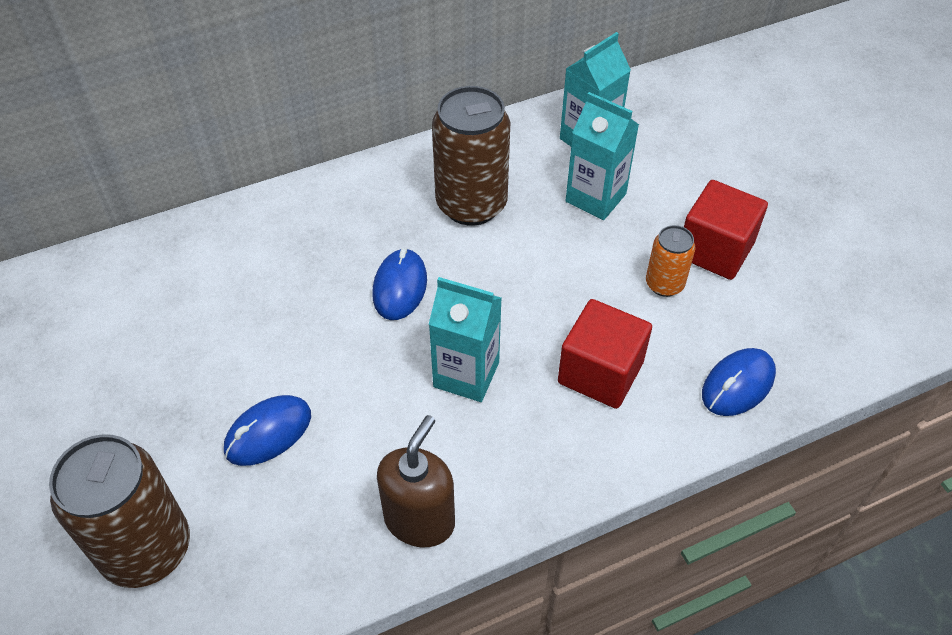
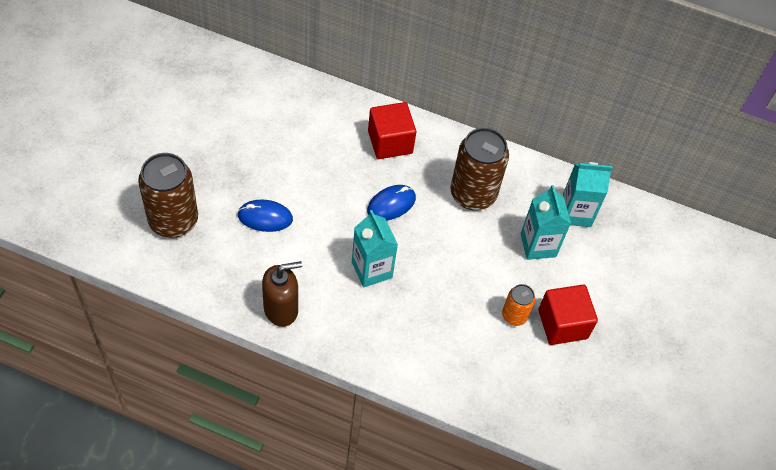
camera: 40 degrees right, 5 degrees up
(600, 372) = (430, 325): red cube -> red cube (390, 142)
(737, 385) = (485, 390): blue mouse -> none

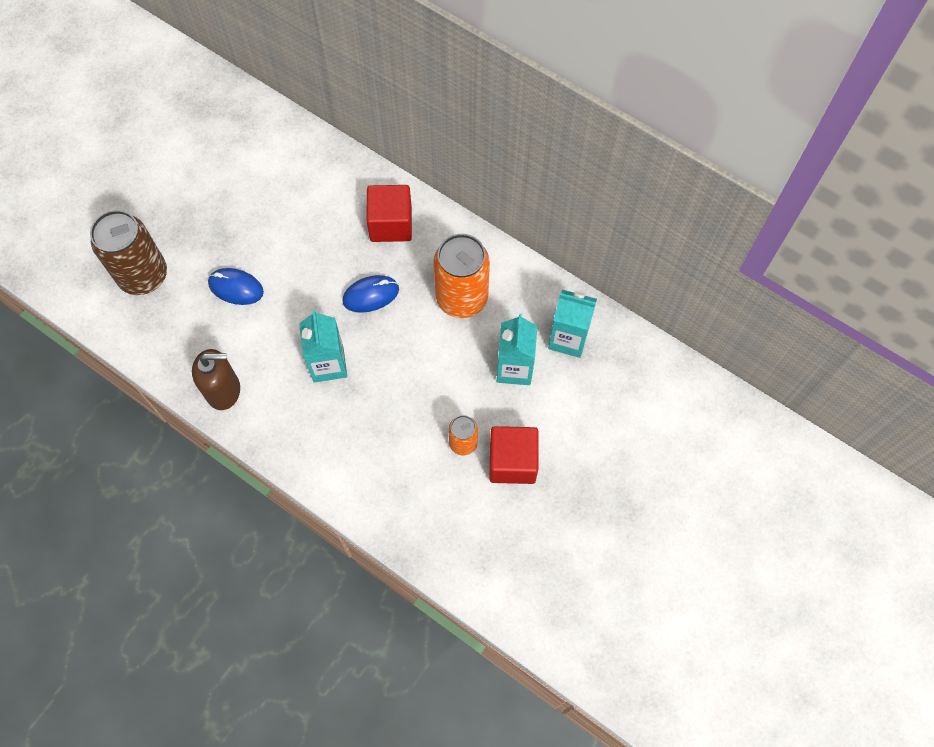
camera: 20 degrees right, 10 degrees up
(473, 194) = (461, 298): brown can -> orange can

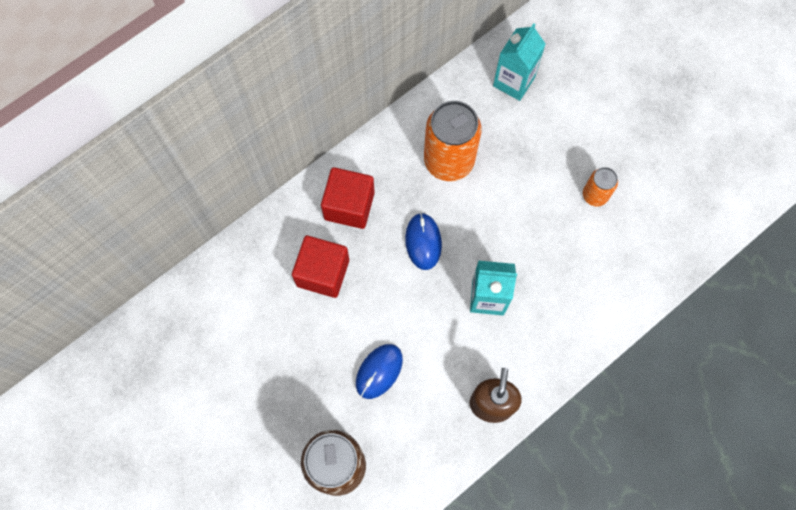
camera: 75 degrees left, 5 degrees up
(512, 462) = (621, 159): red cube -> red cube (323, 273)
(514, 368) = (532, 133): turquoise carton -> none

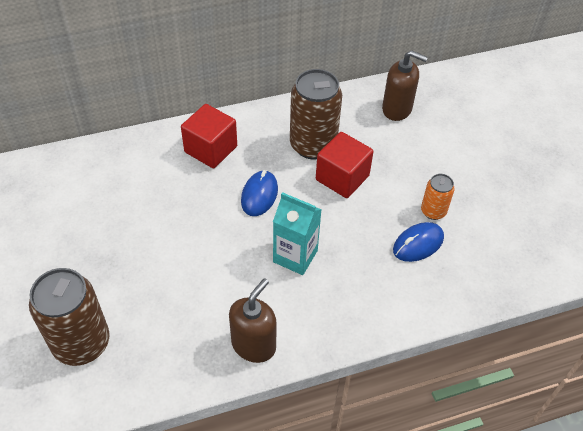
camera: 20 degrees right, 20 degrees down
(323, 273) = (160, 188): red cube -> red cube (342, 178)
(379, 371) = (164, 279): blue mouse -> blue mouse (418, 244)
(449, 161) = (313, 145): orange can -> brown can
(514, 81) = (397, 109): turquoise carton -> brown soap dispenser

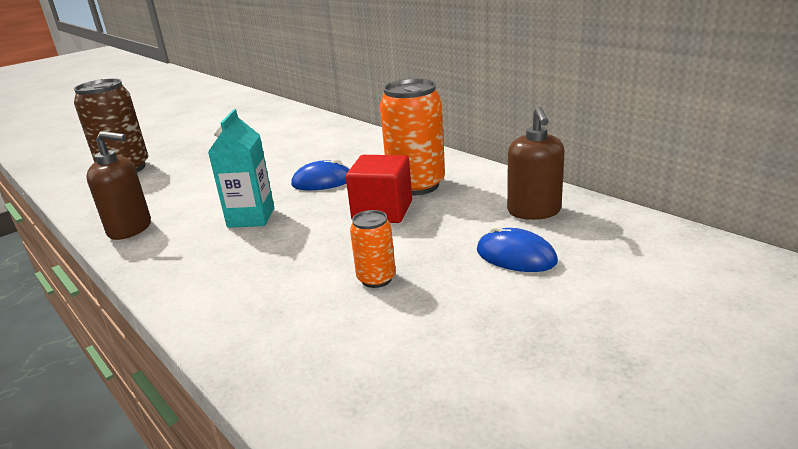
camera: 70 degrees right, 25 degrees down
(211, 149) = (363, 150): red cube -> none
(313, 145) = (416, 185): brown can -> orange can
(418, 244) = (311, 282): blue mouse -> blue mouse (516, 256)

